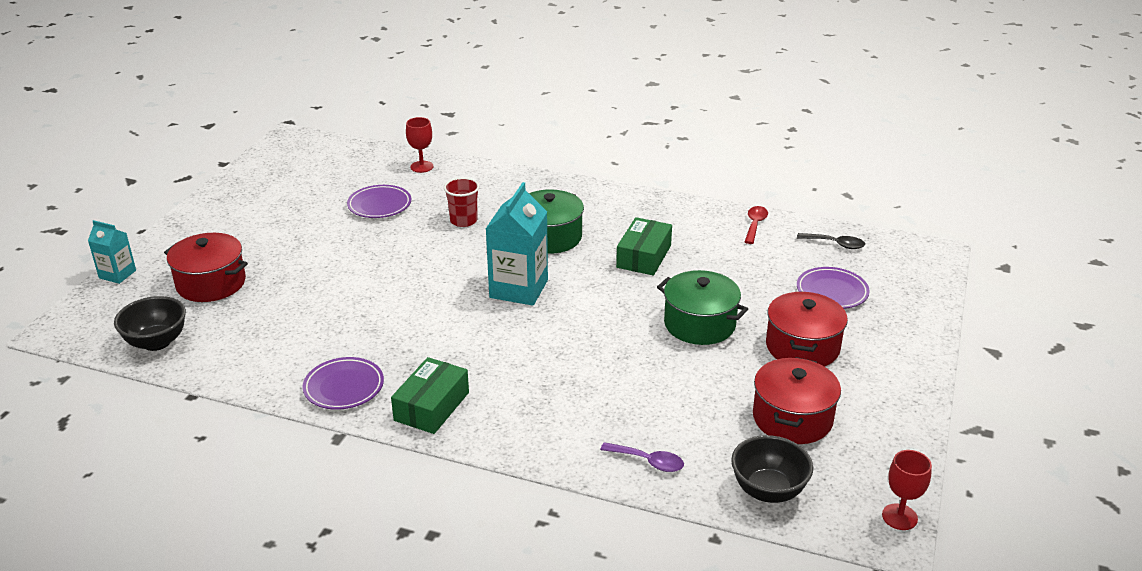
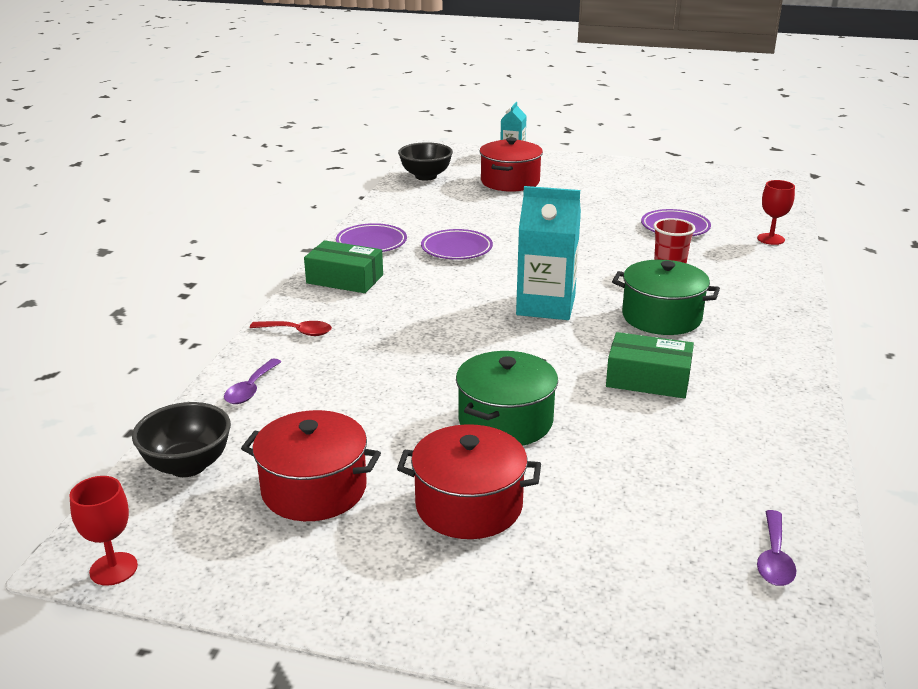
camera: 85 degrees right, 5 degrees down
(755, 224) = (787, 473): red spoon -> red spoon (297, 332)
(832, 292) = (622, 544): purple plate -> purple plate (456, 249)
(835, 244) = (774, 558): black spoon -> purple spoon

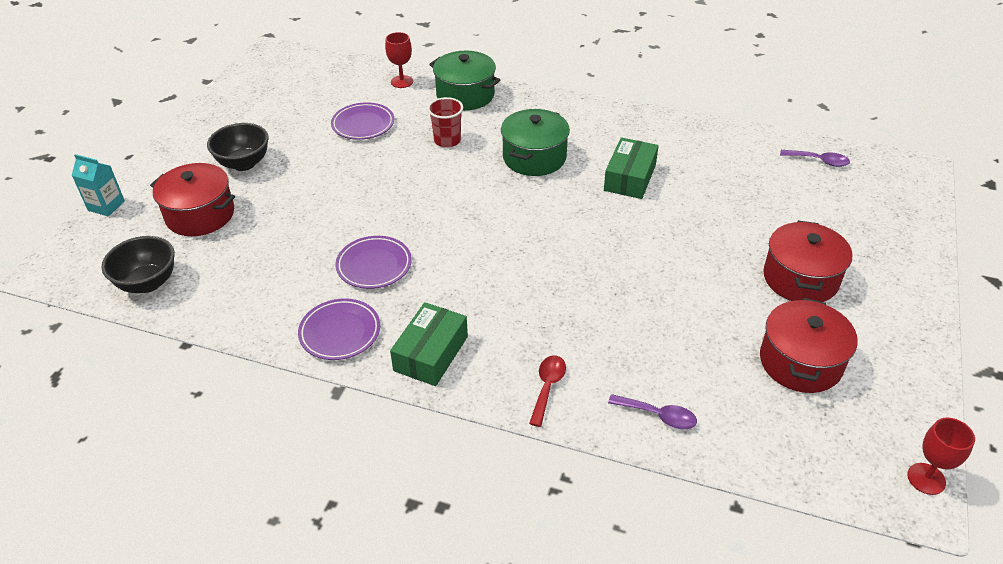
camera: 85 degrees left, 15 degrees up
(188, 465) = (786, 449): black bowl -> black bowl (244, 163)
(505, 421) = (693, 254): green pot -> green pot (465, 95)
(546, 306) = (508, 216): turquoise carton -> none

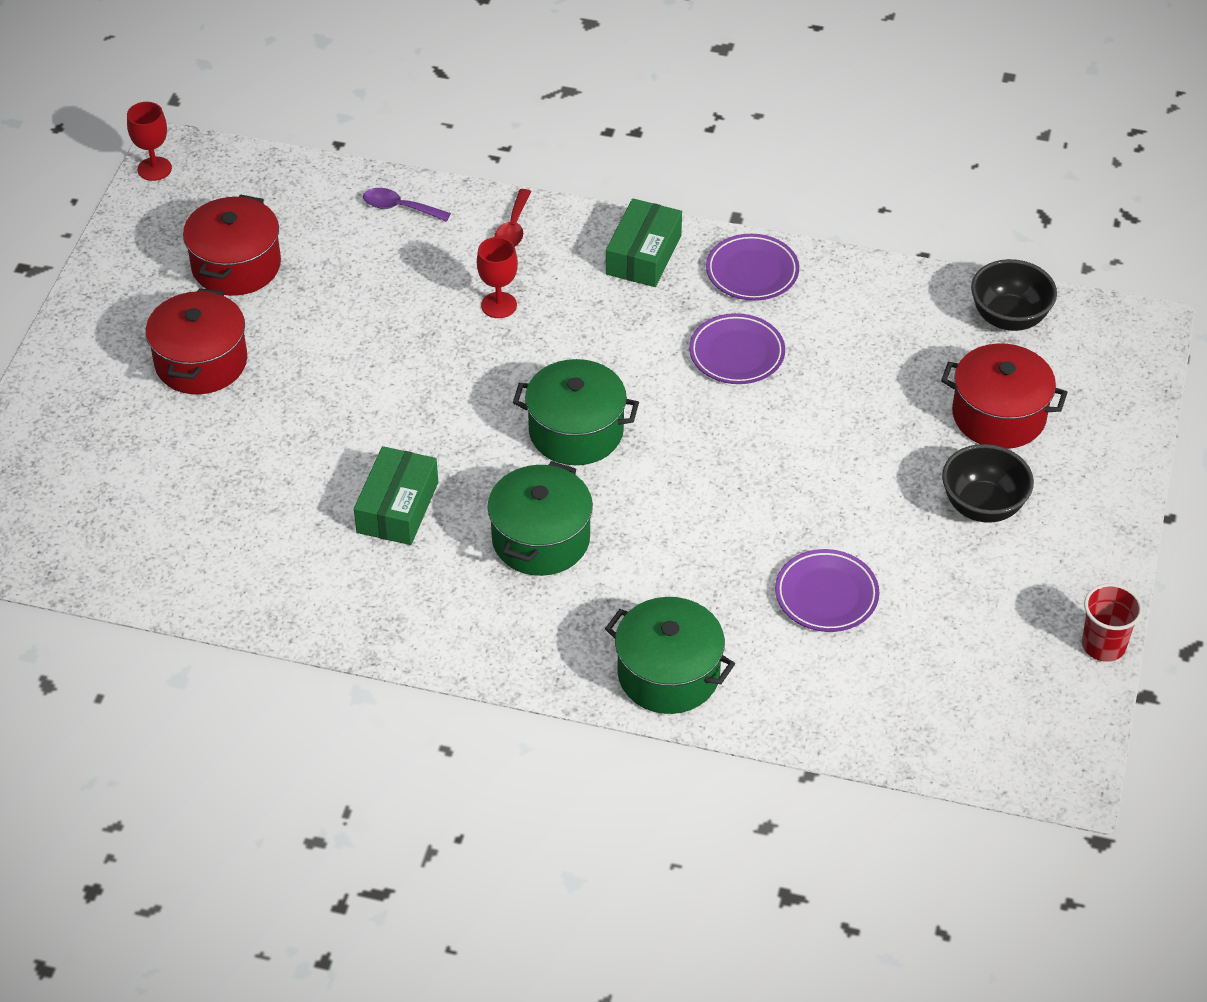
camera: 175 degrees right, 5 degrees up
(106, 206) = (1139, 423): turquoise carton -> none
(402, 82) = (789, 704): red goblet -> red goblet (499, 305)
(447, 140) = (681, 567): red cup -> red cup (1103, 645)
(505, 217) = (576, 431): none -> green pot
(819, 161) = (104, 553): purple spoon -> none

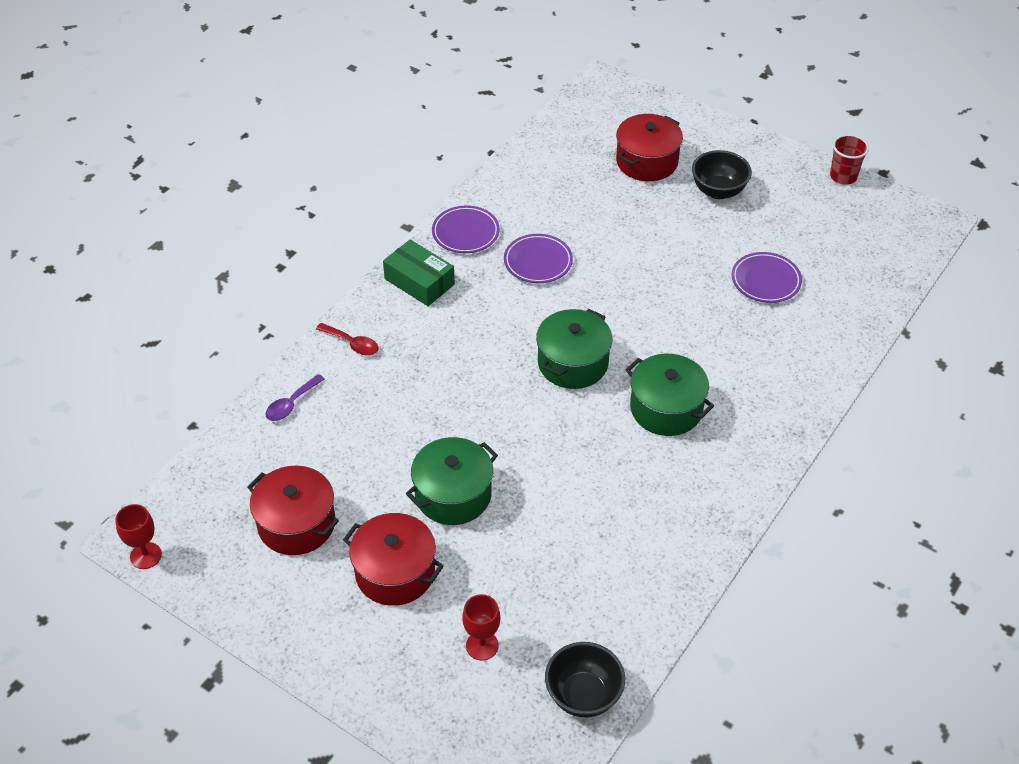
camera: 70 degrees left, 0 degrees up
(397, 507) = (604, 482): green box -> none
(499, 305) = (428, 372): red goblet -> red goblet (482, 645)
(668, 674) = (807, 374): green pot -> green pot (453, 495)
(1009, 318) = (567, 132): black bowl -> black bowl (583, 695)

